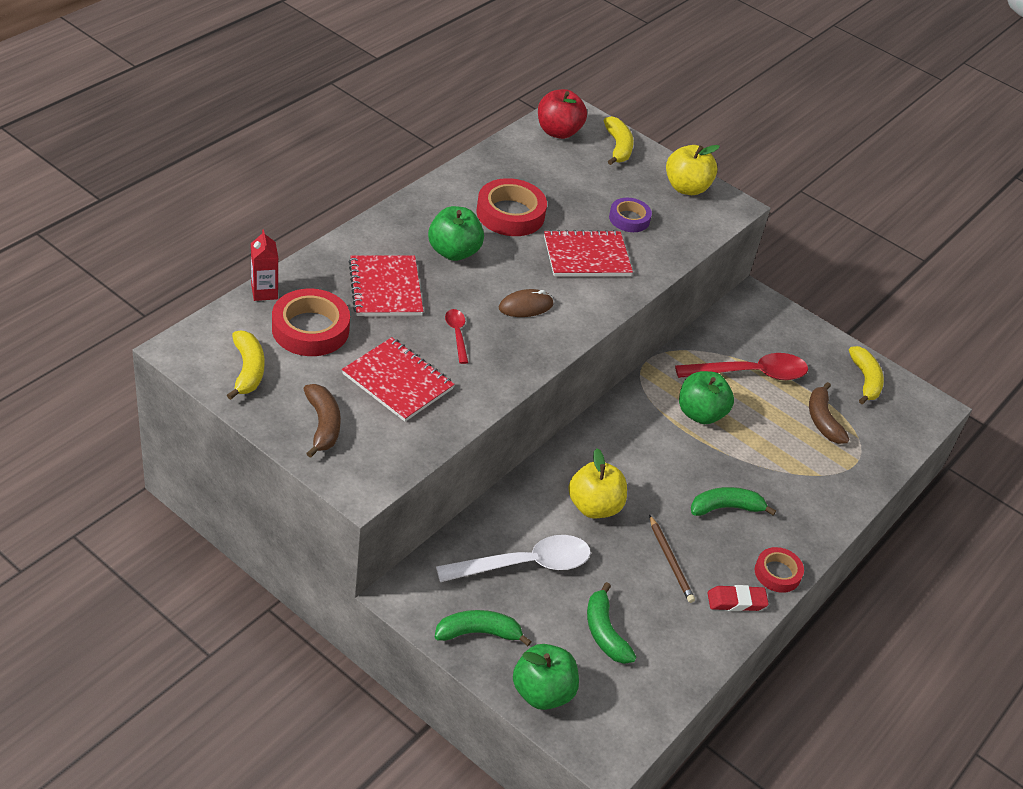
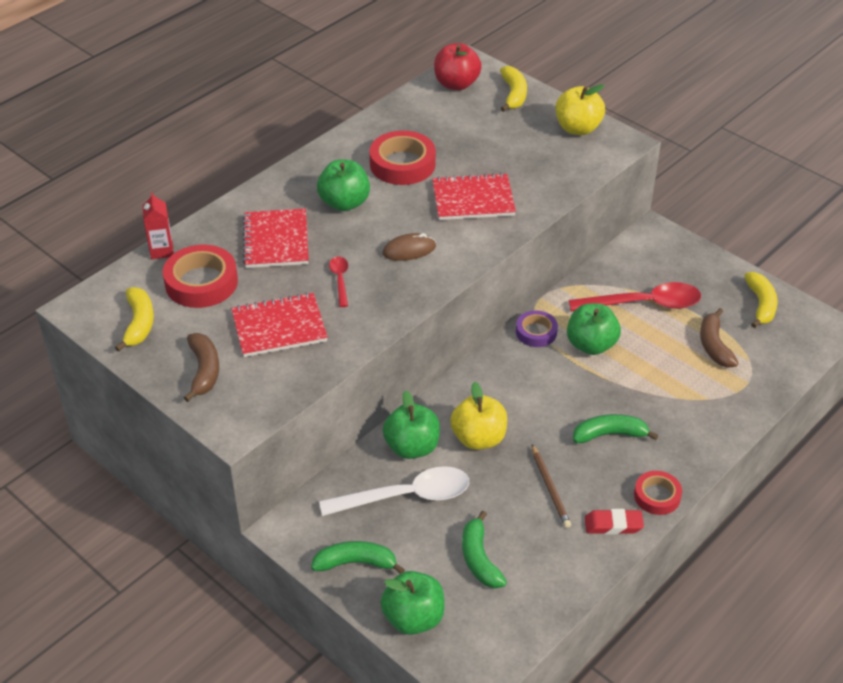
camera: 10 degrees right, 0 degrees up
(398, 381) = (279, 327): red notebook -> red notebook turned 60 degrees counterclockwise
(526, 513) = (412, 447): none -> green apple
(629, 219) = (518, 161): purple tape -> purple tape (536, 332)

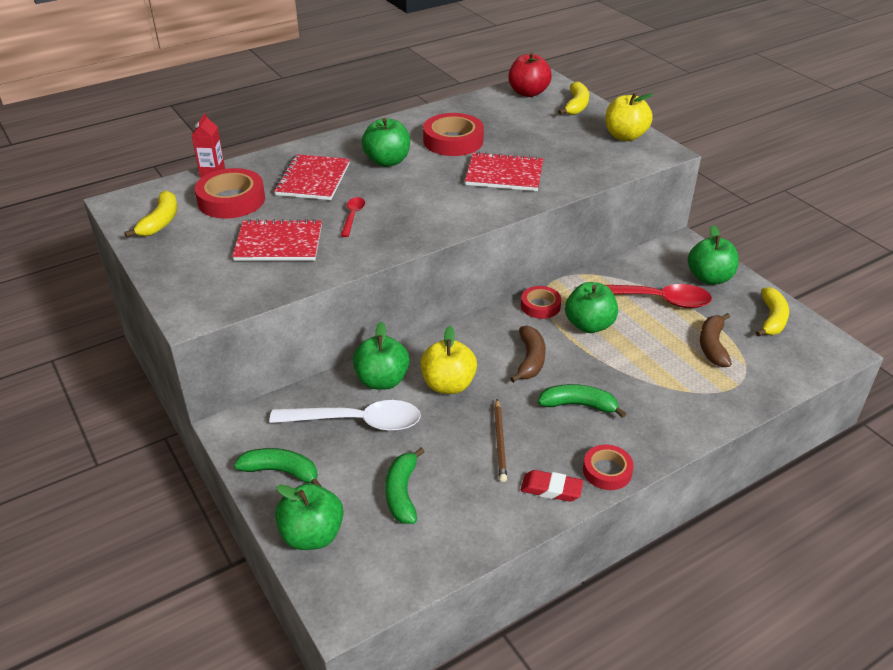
camera: 15 degrees right, 5 degrees down
(204, 371) = (193, 266): brown banana -> brown banana (530, 360)
(409, 250) = (427, 203): brown mouse -> none
(536, 332) = (540, 306): purple tape -> red tape
(690, 268) = (709, 278): none -> green apple

